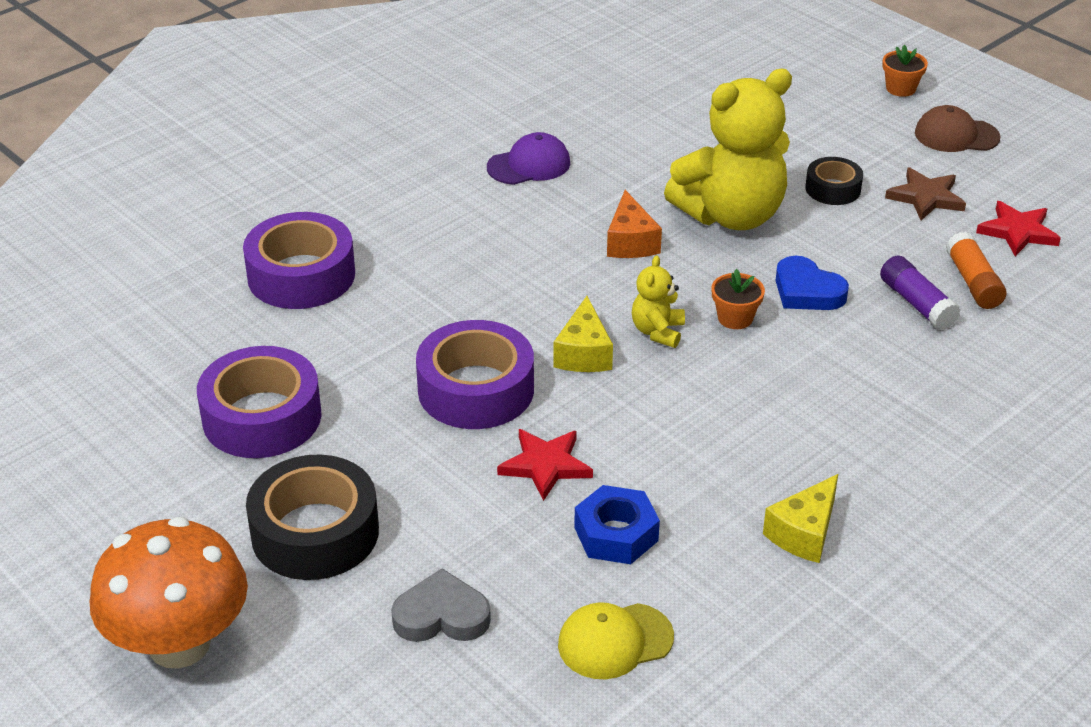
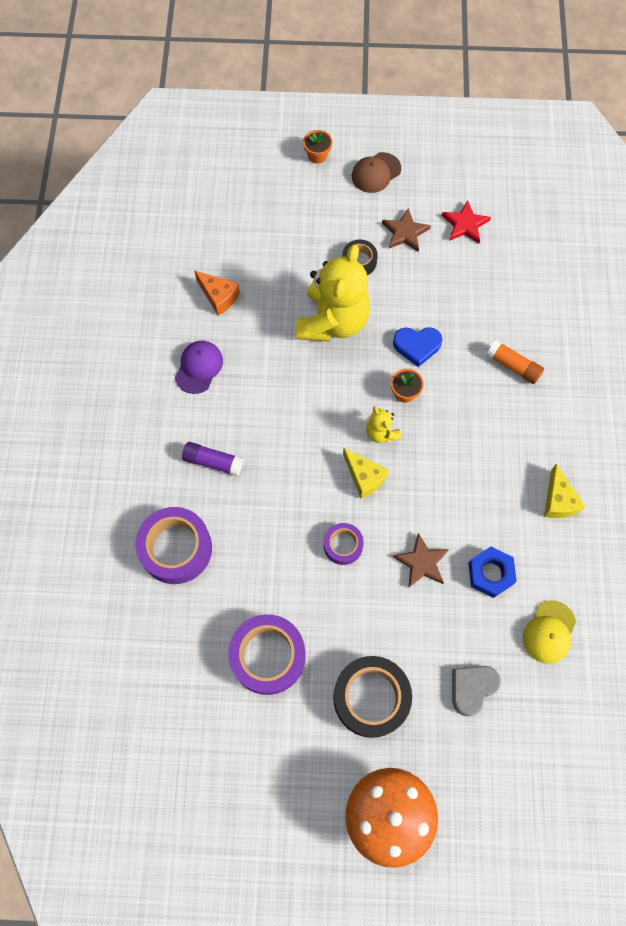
camera: 45 degrees left, 30 degrees up
(476, 389) = (343, 545): purple tape -> purple tape, size x0.55
(545, 465) = (422, 562): red star -> brown star
(630, 242) = (306, 381): orange cheese -> orange cheese (219, 297)
(916, 303) = (469, 313): purple glue stick -> purple glue stick (213, 462)
(973, 282) = (478, 277): orange glue stick -> orange glue stick (513, 366)

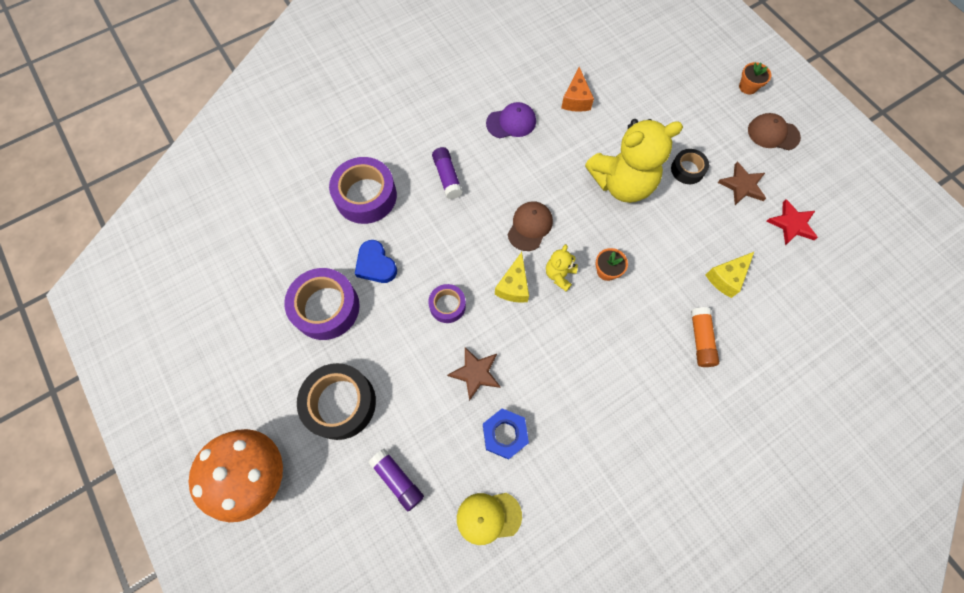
camera: 55 degrees right, 0 degrees up
(317, 425) = (530, 226): none -> brown cap
(417, 346) = (653, 255): blue heart -> blue heart (375, 264)
(472, 688) = (398, 480): grey heart -> purple glue stick
(558, 500) = (611, 452): yellow cheese -> yellow cheese (726, 277)

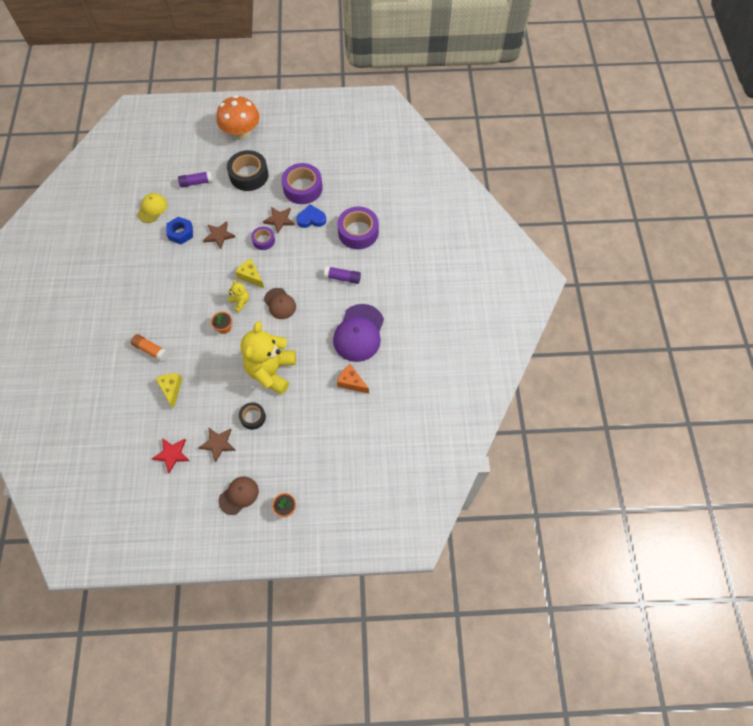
camera: 120 degrees right, 5 degrees down
(401, 306) = (279, 220): none -> brown star
(511, 122) = (359, 333): purple cap -> purple cap, size x1.70

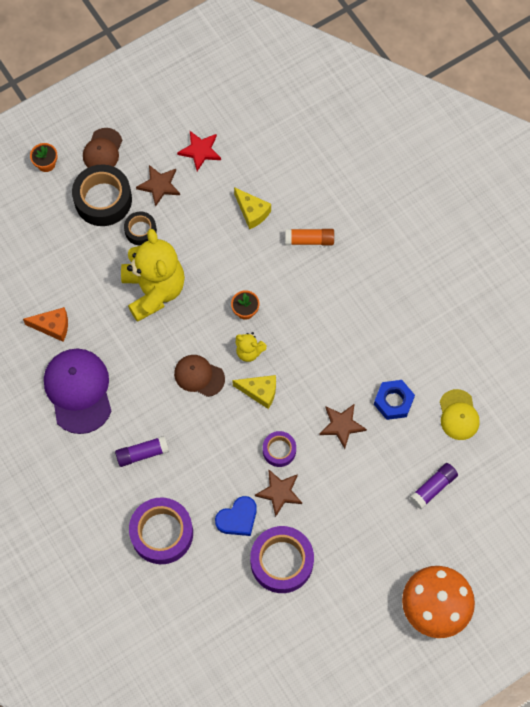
camera: 150 degrees right, 5 degrees up
(249, 175) = (371, 540): black tape -> black tape (103, 200)

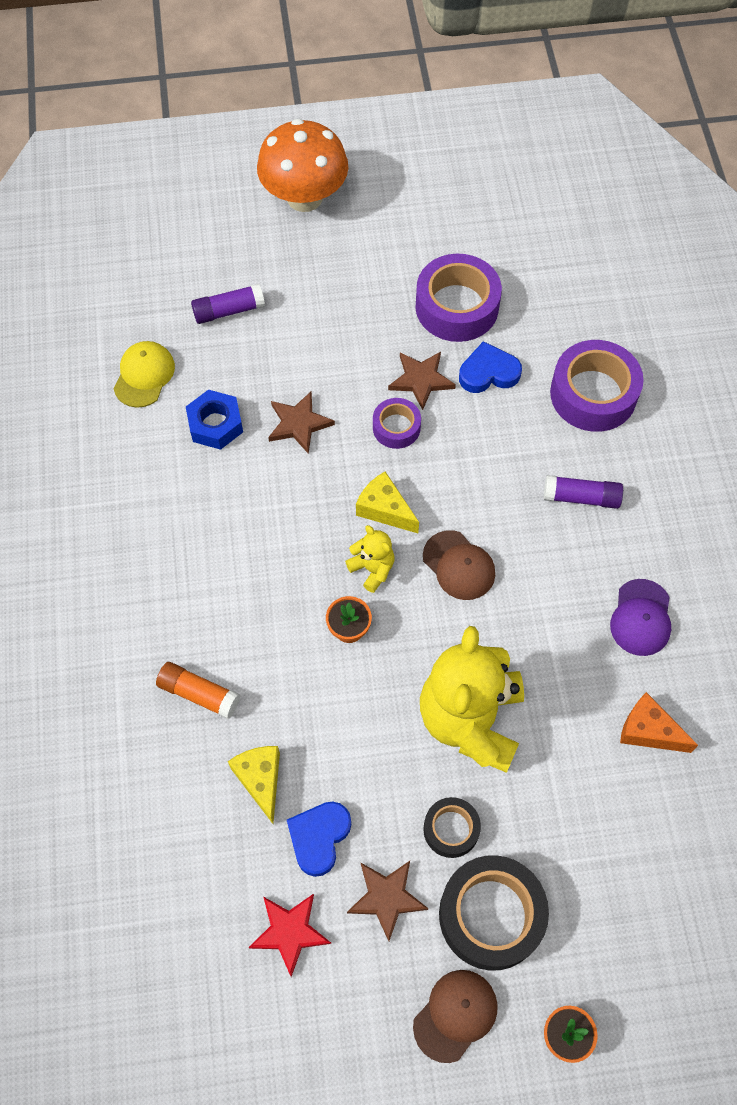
camera: 155 degrees left, 5 degrees down
(78, 391) = (641, 618): purple cap -> purple cap, size x0.59
(207, 198) = (319, 837): none -> blue heart

